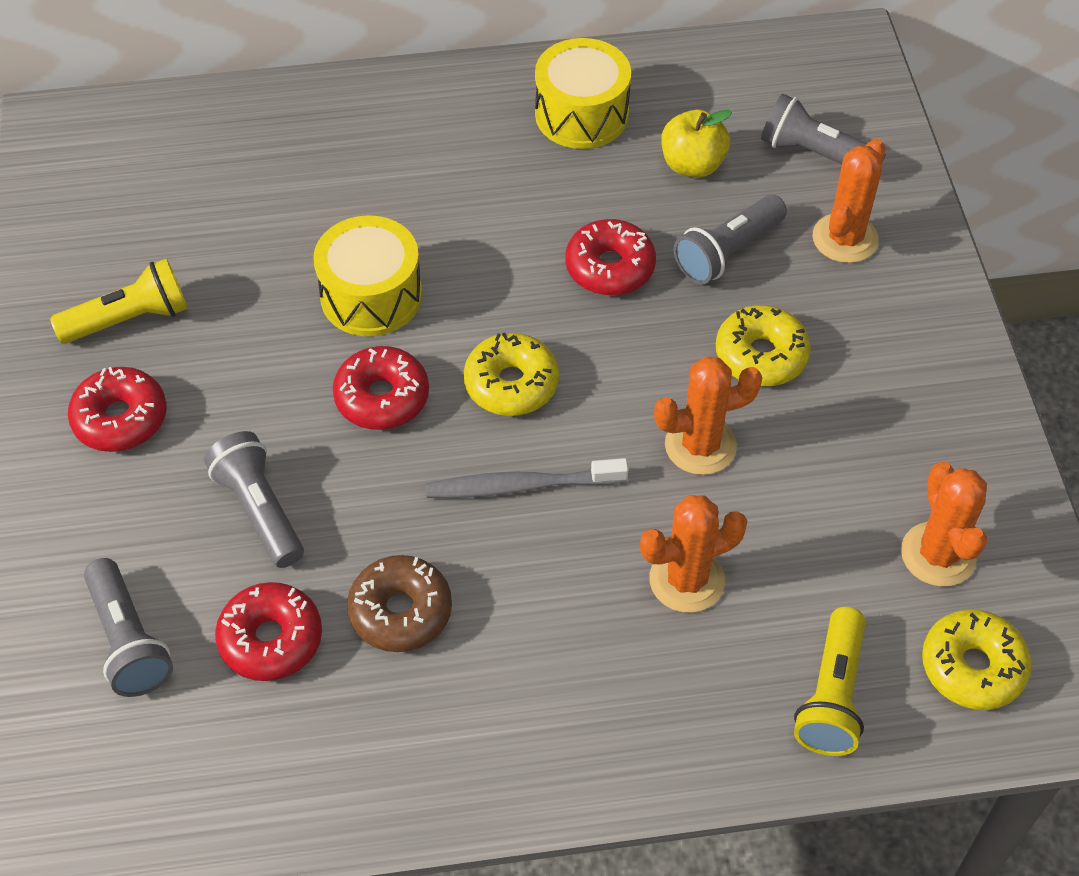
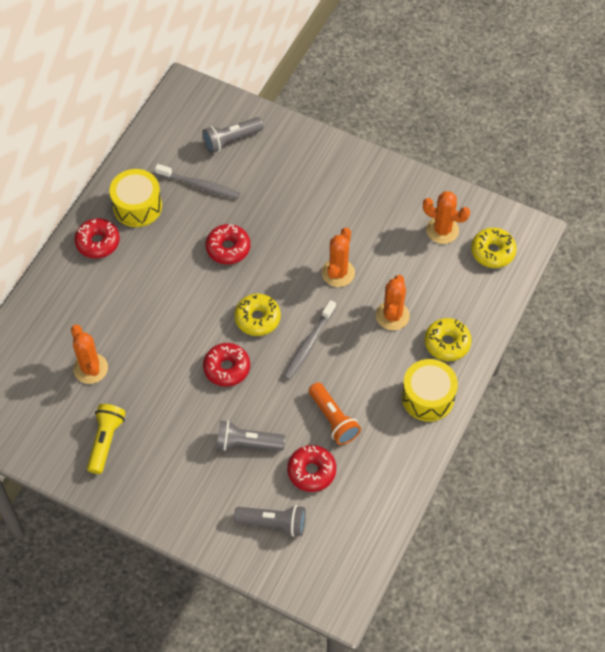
camera: 55 degrees left, 5 degrees up
(120, 418) = (158, 471): red donut -> red donut (98, 242)
(371, 296) = (170, 342): yellow drum -> yellow drum (428, 397)
(400, 611) = (333, 419): brown donut -> orange flashlight
(692, 165) = (200, 185): yellow apple -> grey toothbrush
(728, 252) = (255, 203): grey flashlight -> none
(761, 355) = (313, 226): yellow donut -> yellow donut (447, 343)
(832, 695) = (472, 301): yellow flashlight -> none
(845, 238) = (281, 160): orange cactus -> orange cactus (90, 368)

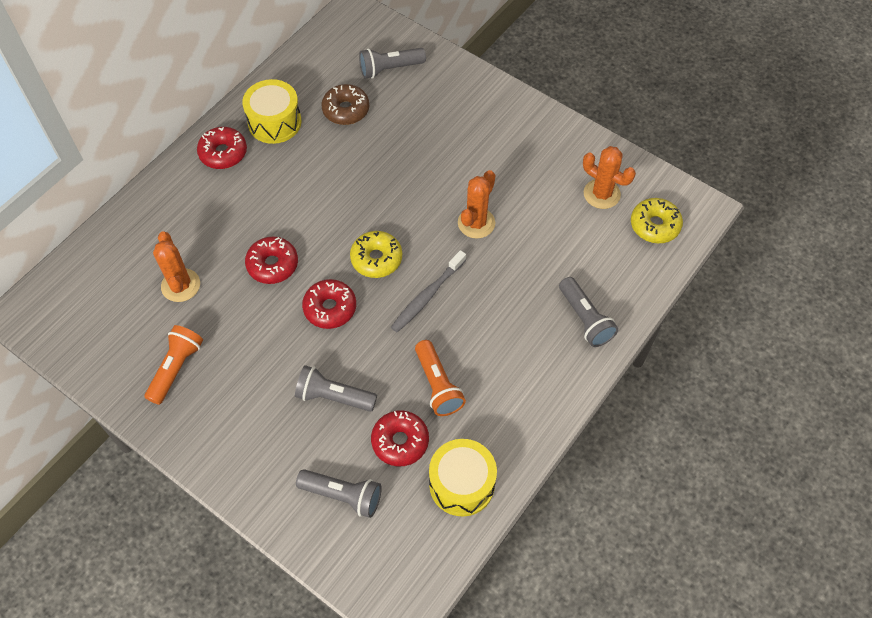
camera: 10 degrees right, 0 degrees up
(105, 441) = (176, 368): yellow flashlight -> orange flashlight
(200, 185) = (346, 110): grey toothbrush -> brown donut
(228, 248) = (361, 179): red donut -> red donut (272, 265)
(392, 316) = (528, 278): orange cactus -> none
(428, 397) = (552, 377): yellow drum -> yellow drum (461, 484)
(447, 343) = (585, 319): yellow donut -> grey flashlight

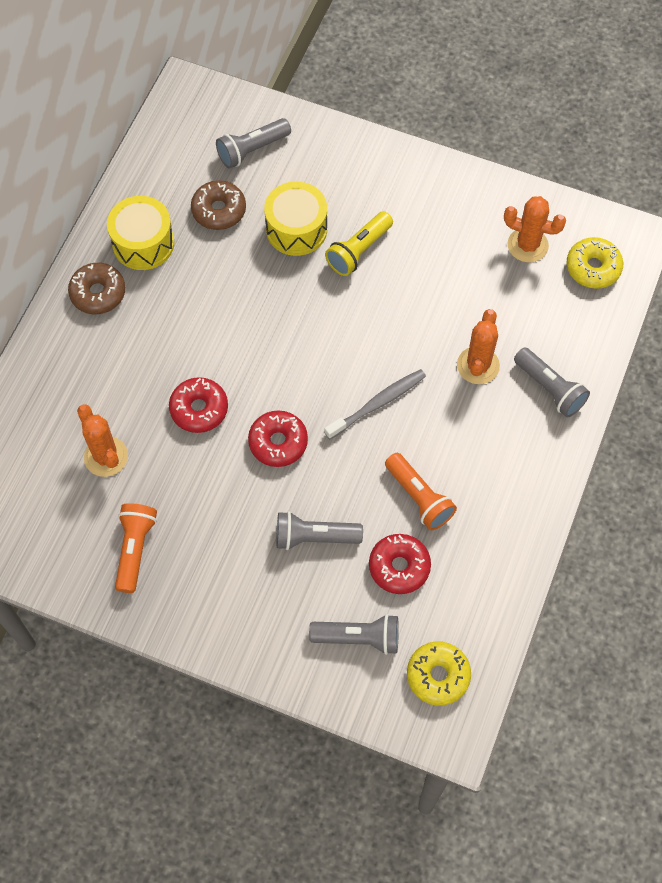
camera: 15 degrees left, 5 degrees up
(223, 153) = (98, 293): red donut -> brown donut
(376, 259) = (310, 375): yellow donut -> yellow donut (438, 676)
(427, 296) = (377, 404): grey toothbrush -> grey toothbrush turned 150 degrees counterclockwise
(453, 167) = (359, 251): none -> yellow flashlight
(461, 484) = (476, 595): yellow drum -> yellow drum (296, 229)
(476, 223) = (404, 309): orange cactus -> orange cactus (478, 365)

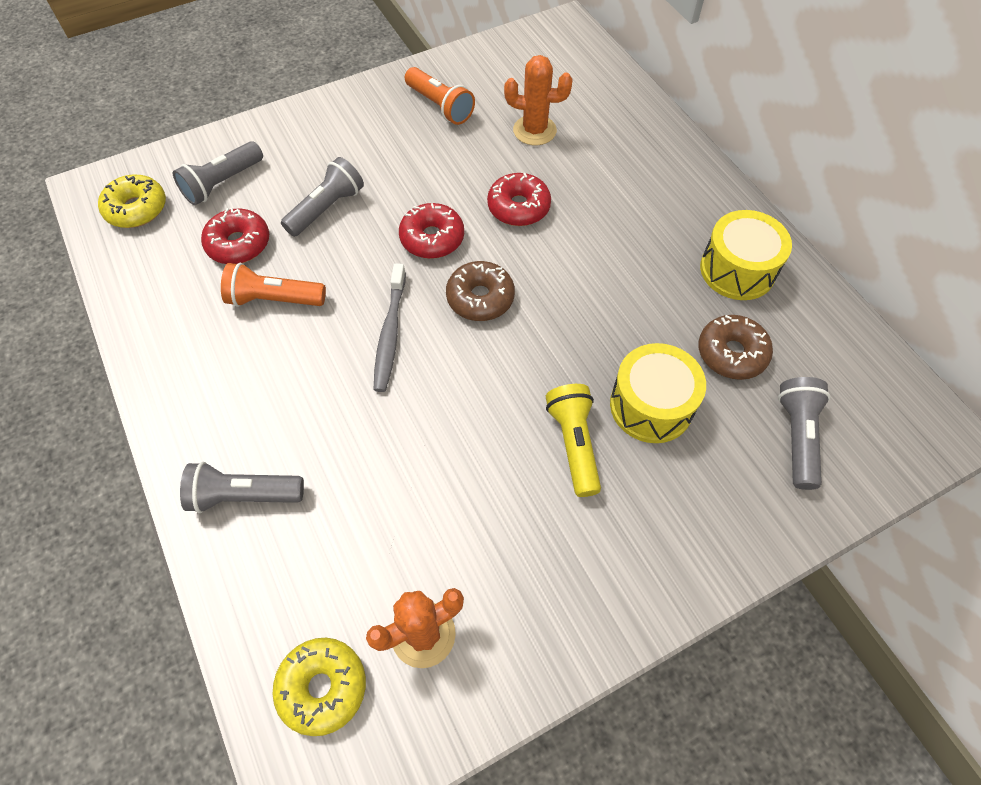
camera: 130 degrees right, 5 degrees down
(98, 293) = (704, 208): brown donut -> brown donut (480, 298)
(478, 365) = (338, 449): orange cactus -> none

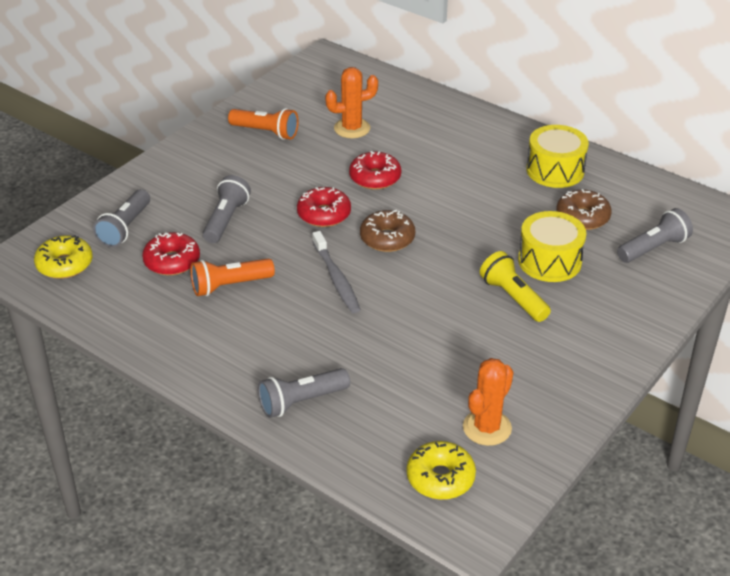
camera: 25 degrees left, 20 degrees down
(797, 437) = (653, 248): grey flashlight -> grey flashlight turned 75 degrees clockwise

